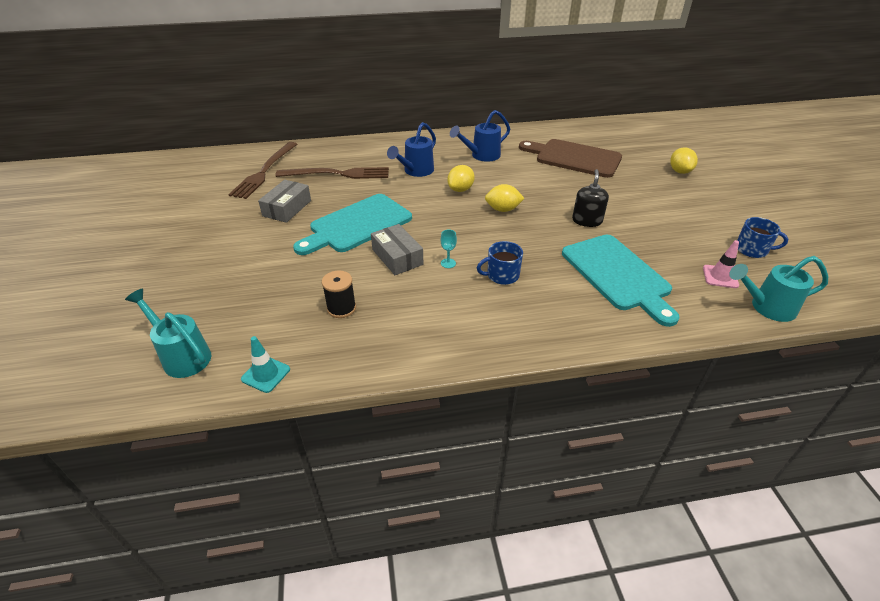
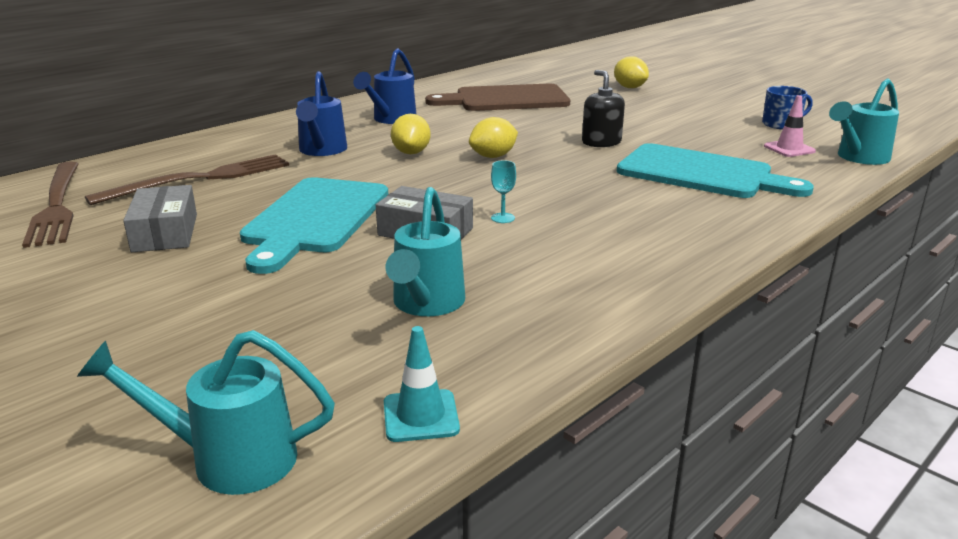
camera: 35 degrees left, 15 degrees down
(341, 308) = (426, 304): black spool -> turquoise watering can
(502, 275) = (584, 209): blue mug -> none

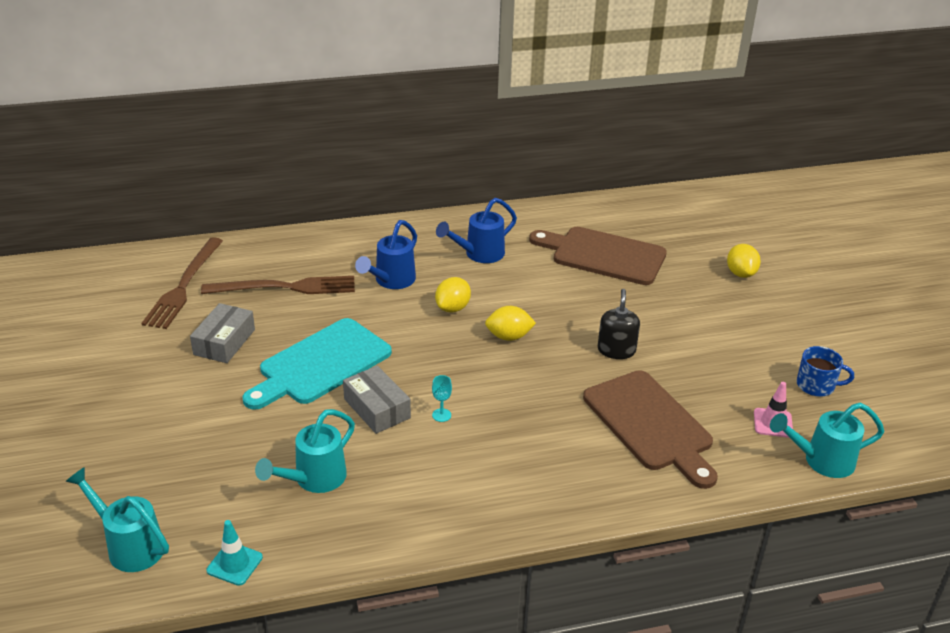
camera: 30 degrees right, 10 degrees up
(701, 173) = (650, 424): turquoise cutting board -> brown cutting board

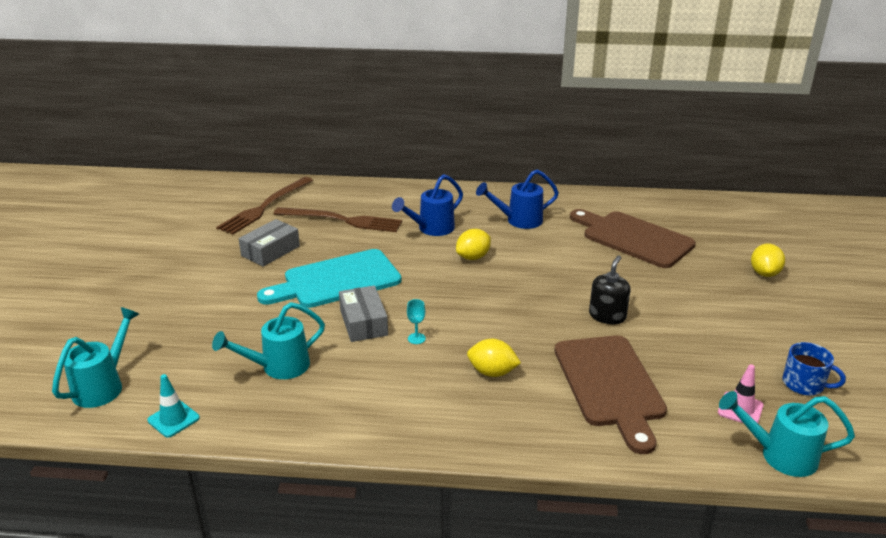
camera: 20 degrees right, 5 degrees down
(130, 546) = (103, 386): turquoise watering can -> turquoise watering can turned 60 degrees clockwise
(509, 337) = (511, 287): yellow lemon -> yellow lemon (492, 372)

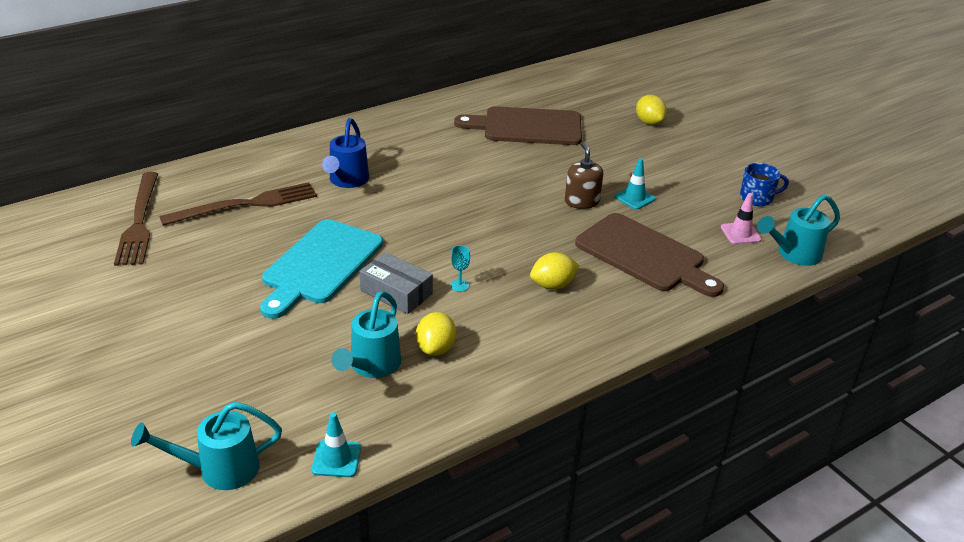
camera: 40 degrees left, 5 degrees up
(103, 386) = (219, 469): turquoise watering can -> turquoise watering can turned 90 degrees counterclockwise
(270, 251) = (211, 264): grey box -> none
(473, 257) = (418, 193): yellow lemon -> yellow lemon (436, 348)
(519, 221) = (416, 144): blue watering can -> none
(607, 316) = (582, 201): black soap dispenser -> brown soap dispenser
(664, 332) = (634, 198): none -> turquoise traffic cone

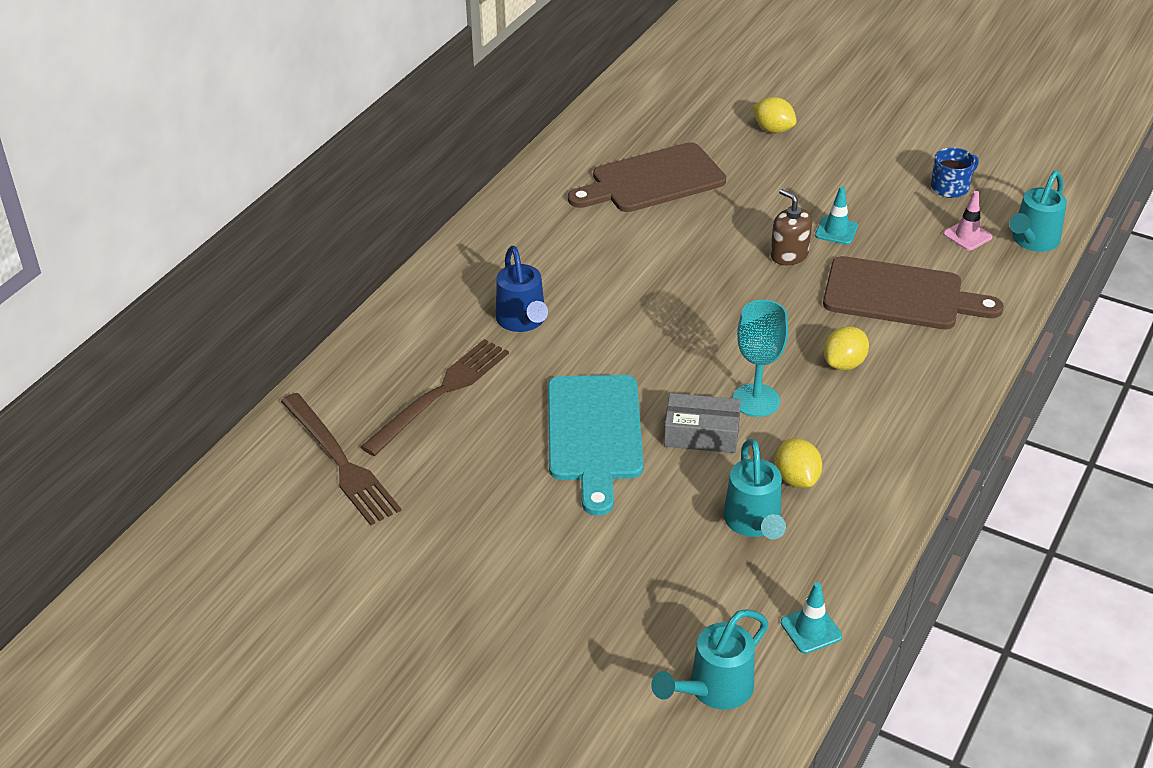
camera: 25 degrees left, 5 degrees up
(459, 285) = (756, 400): turquoise goblet -> turquoise goblet, size x2.20

